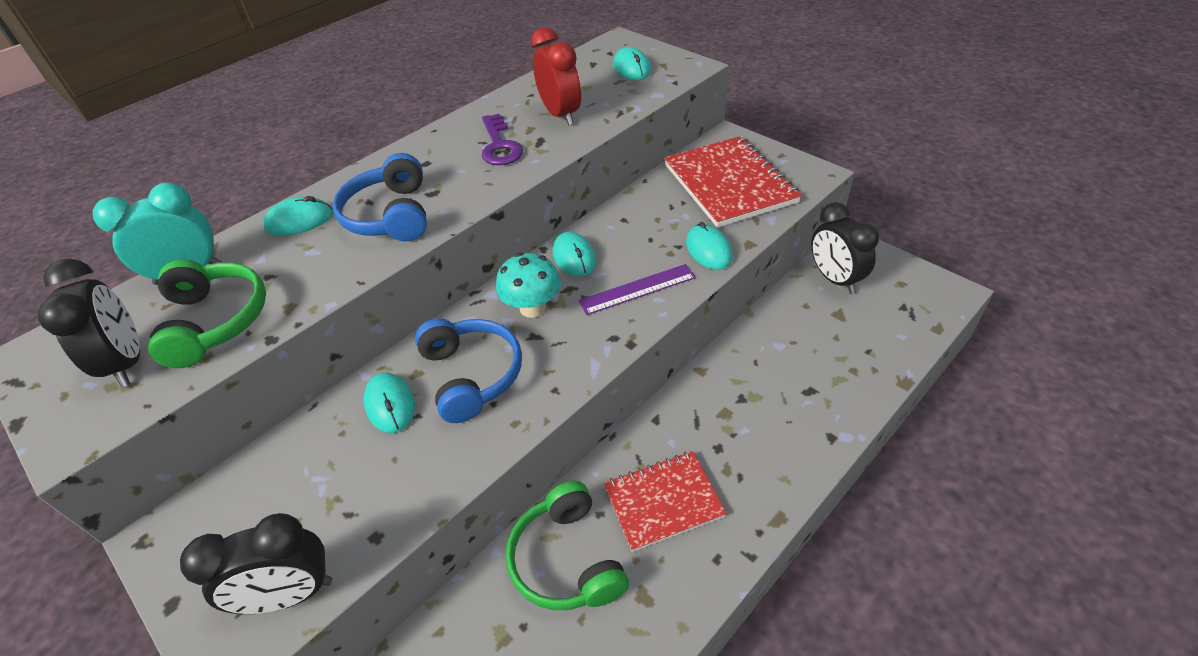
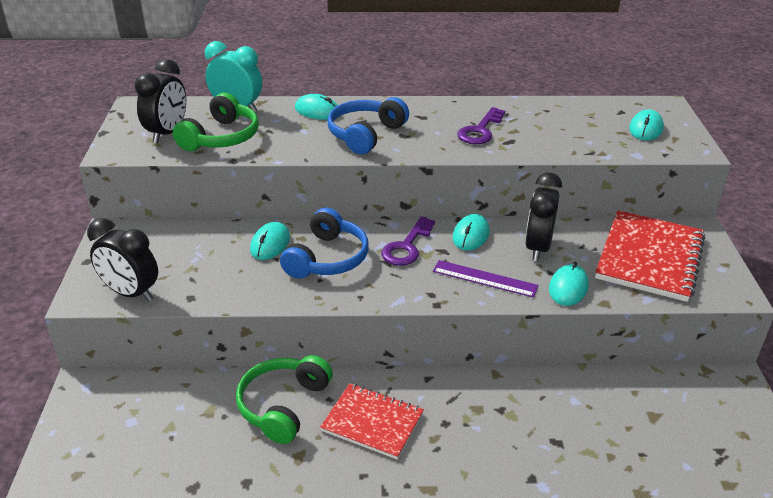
camera: 40 degrees right, 10 degrees down
(533, 308) = (407, 247): turquoise mushroom -> purple key
(561, 115) = (547, 133): red clock -> none
(835, 279) = (686, 392): black clock -> black clock (538, 248)

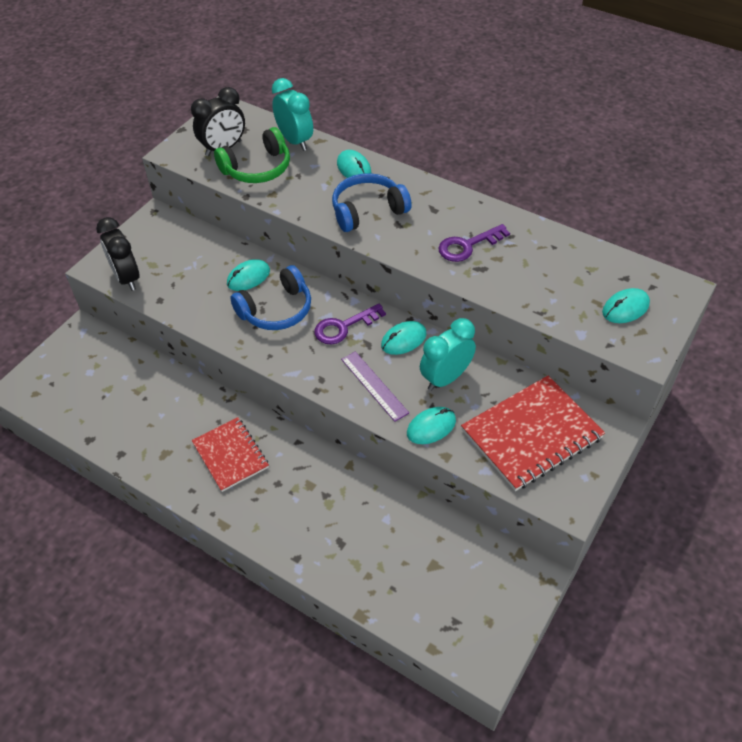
camera: 35 degrees right, 15 degrees up
(283, 405) = (186, 410): green headphones -> none
(538, 248) = (445, 378): black clock -> turquoise clock

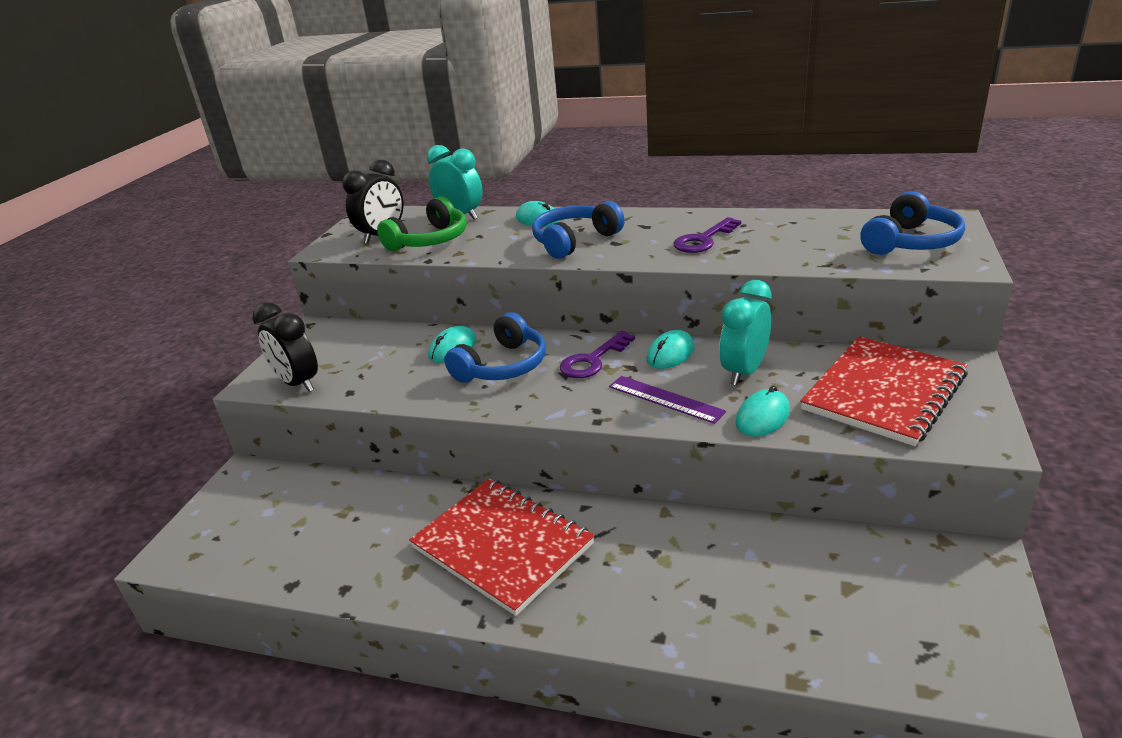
camera: 15 degrees left, 20 degrees down
(230, 455) = (502, 546): red notebook -> red notebook, size x1.54
(625, 308) = (910, 242): turquoise mouse -> blue headphones

